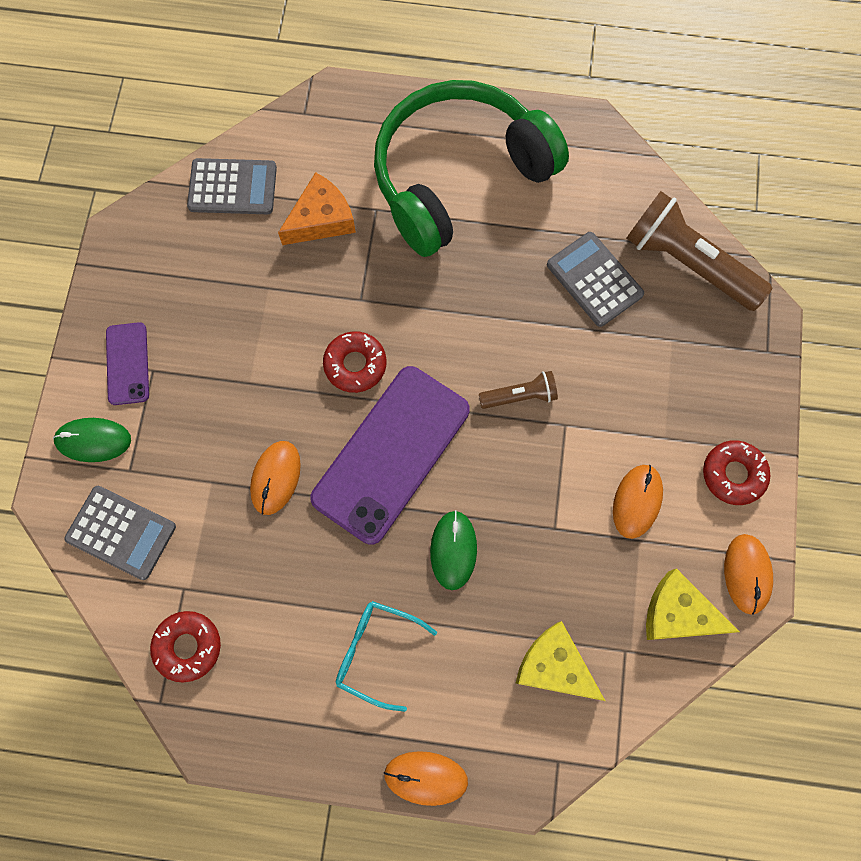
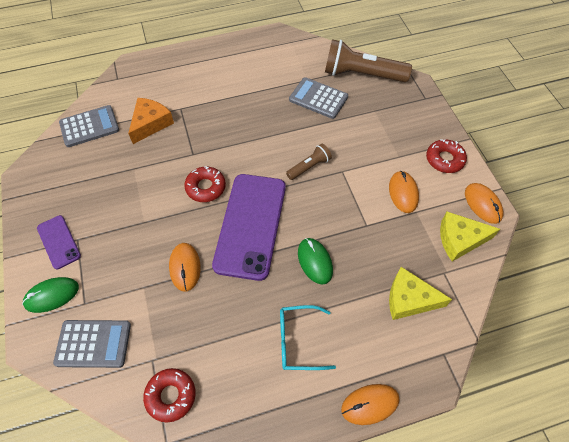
camera: 25 degrees left, 15 degrees down
(458, 176) = (219, 78): green headphones -> none

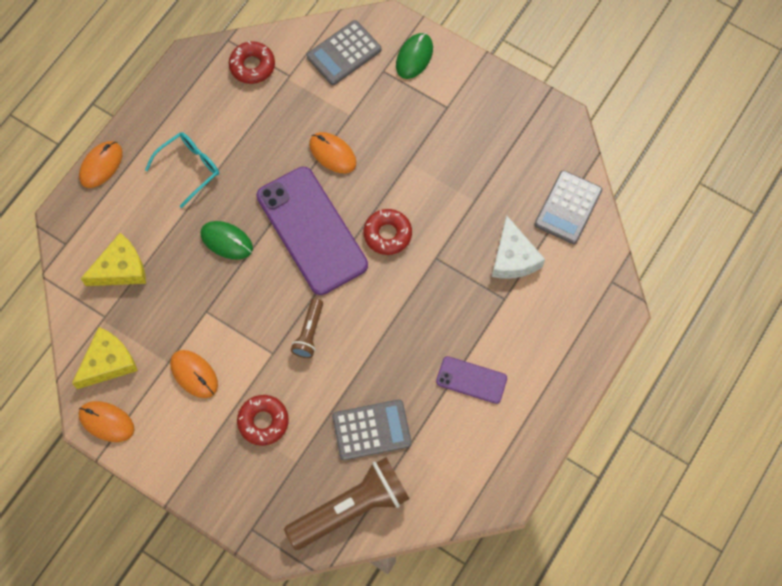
camera: 140 degrees right, 10 degrees up
(59, 242) = (459, 94): purple phone -> purple phone (471, 380)
(150, 123) = (513, 257): orange cheese -> white cheese
(444, 159) = (176, 451): red donut -> red donut (263, 421)

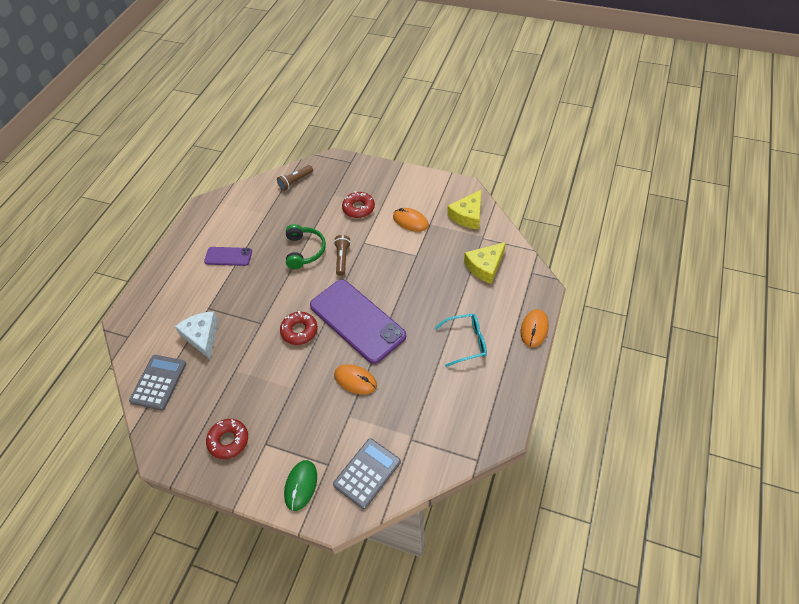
camera: 170 degrees right, 15 degrees down
(106, 422) = (454, 188): orange mouse -> none
(189, 169) = (466, 342): turquoise glasses -> turquoise glasses turned 135 degrees counterclockwise
(226, 241) = (418, 300): green mouse -> none
(252, 66) = (446, 440): red donut -> red donut (228, 441)
(350, 508) = (295, 181): brown flashlight -> brown flashlight, size x0.51
(359, 361) = (304, 251): none -> green headphones
(371, 430) = (290, 218): grey calculator -> none

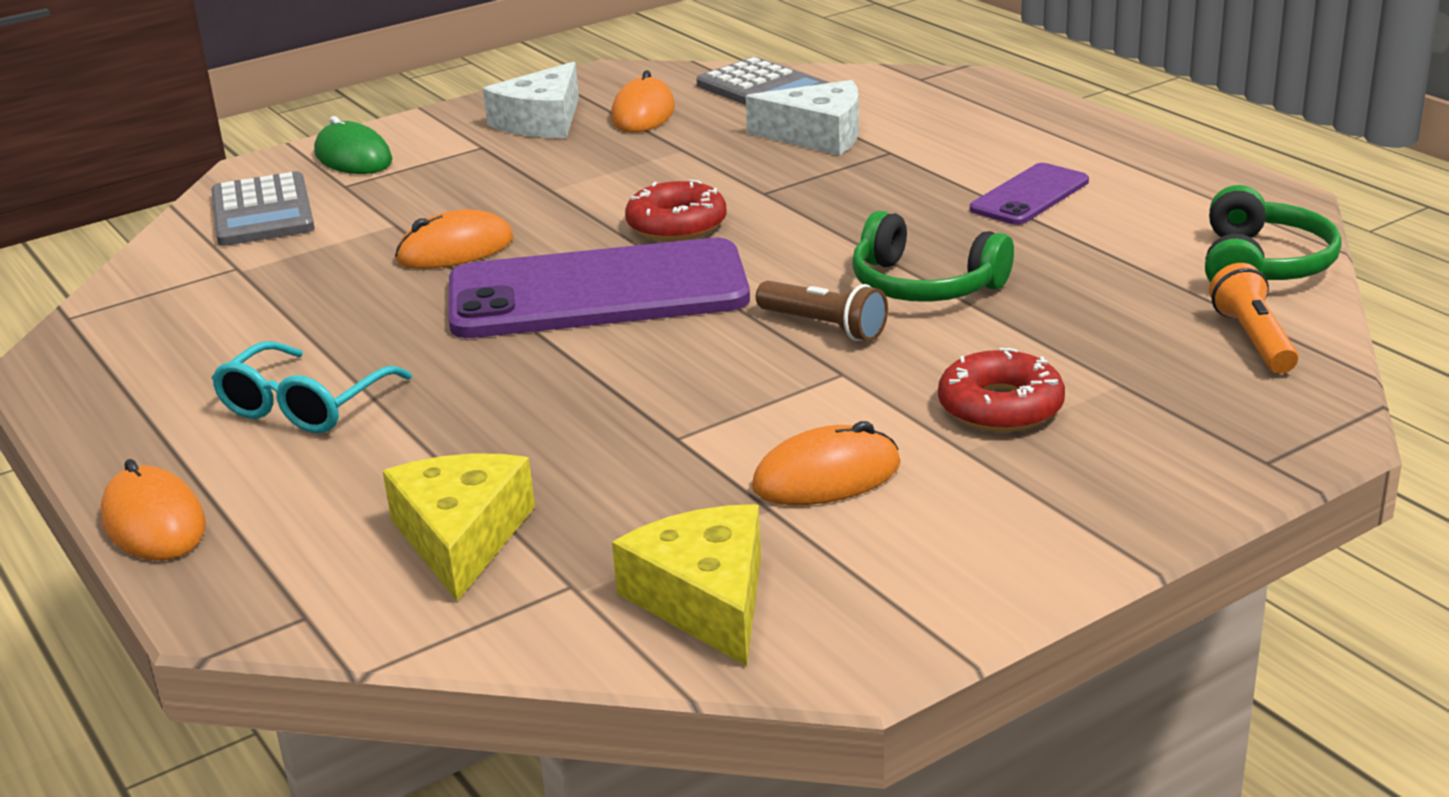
camera: 125 degrees right, 25 degrees down
(204, 408) = (643, 113): none -> orange mouse
(228, 441) = (541, 121): red donut -> white cheese
(251, 193) = (1263, 265): none -> green headphones
(295, 181) = (1253, 340): brown flashlight -> orange flashlight

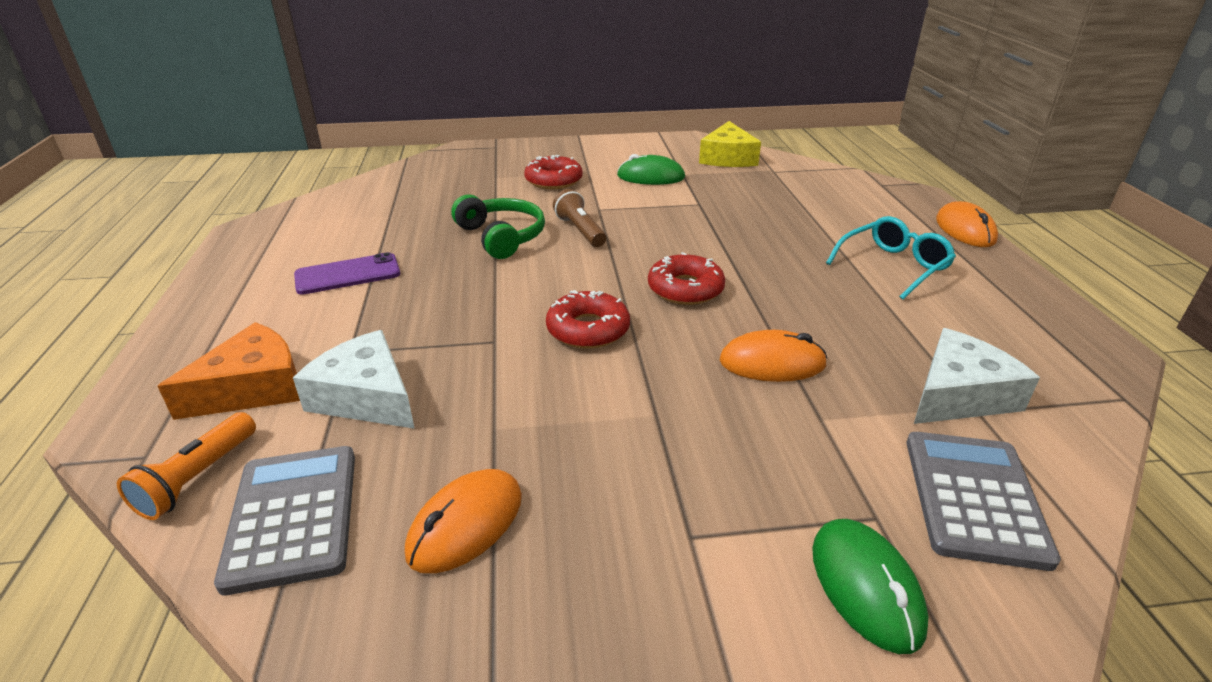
camera: 155 degrees left, 5 degrees up
(461, 537) = (813, 192): yellow cheese -> none
(541, 121) = (590, 568): white cheese -> white cheese (959, 395)
(597, 292) = (685, 289): purple phone -> red donut
(826, 476) = (651, 177): orange mouse -> green mouse
(922, 116) = (253, 388): none -> orange cheese
(1253, 340) = (417, 176): orange flashlight -> orange flashlight (197, 478)
(1263, 265) = (340, 201): green headphones -> none

